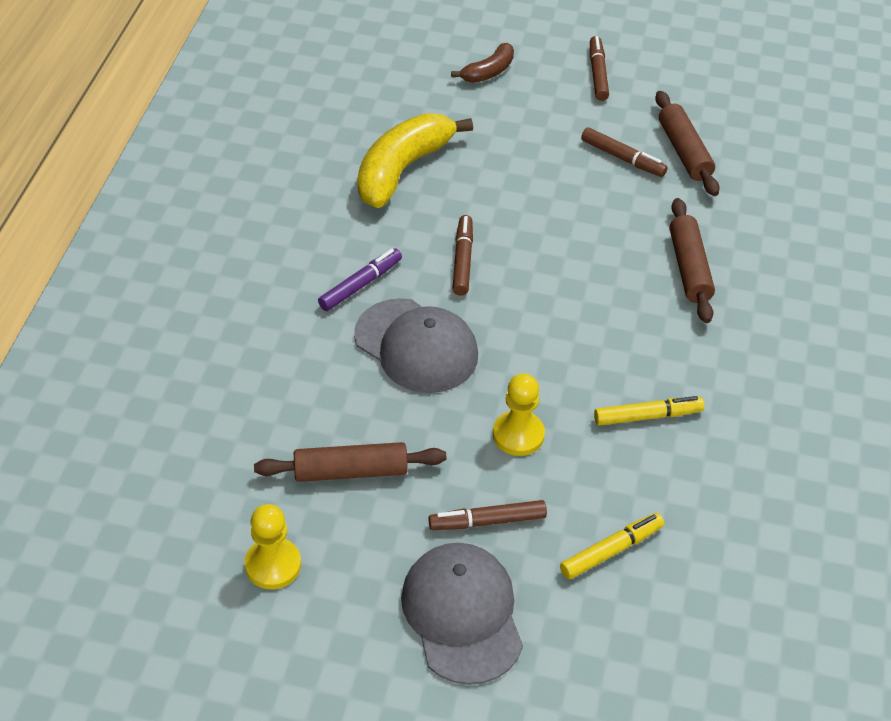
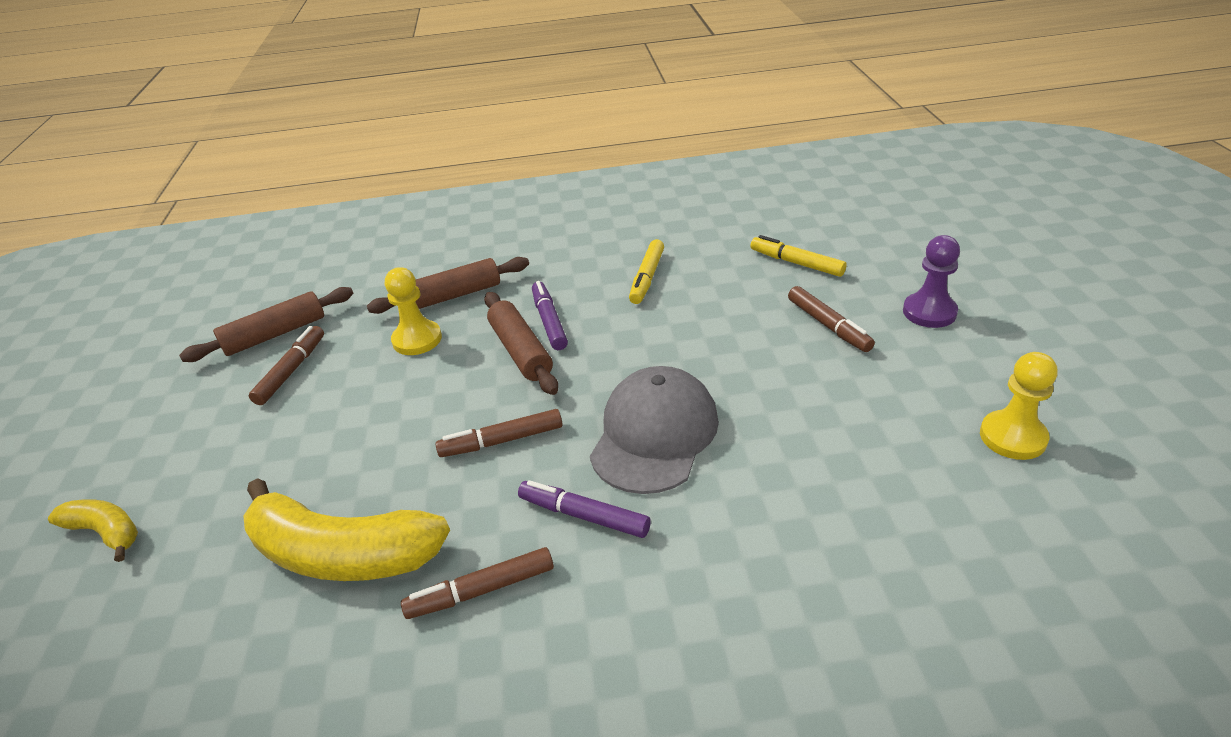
camera: 105 degrees left, 10 degrees down
(350, 471) = (855, 424): brown rolling pin -> brown rolling pin (521, 351)
(462, 614) = (929, 312): grey cap -> purple pawn
(488, 72) = (106, 532): brown banana -> yellow banana
(518, 435) = (720, 335): yellow pawn -> yellow pawn (417, 339)
(597, 74) = (123, 428): brown marker -> brown marker (481, 591)
(608, 324) = (549, 321): none -> purple marker
(647, 416) = (647, 278): yellow marker -> yellow marker turned 135 degrees counterclockwise

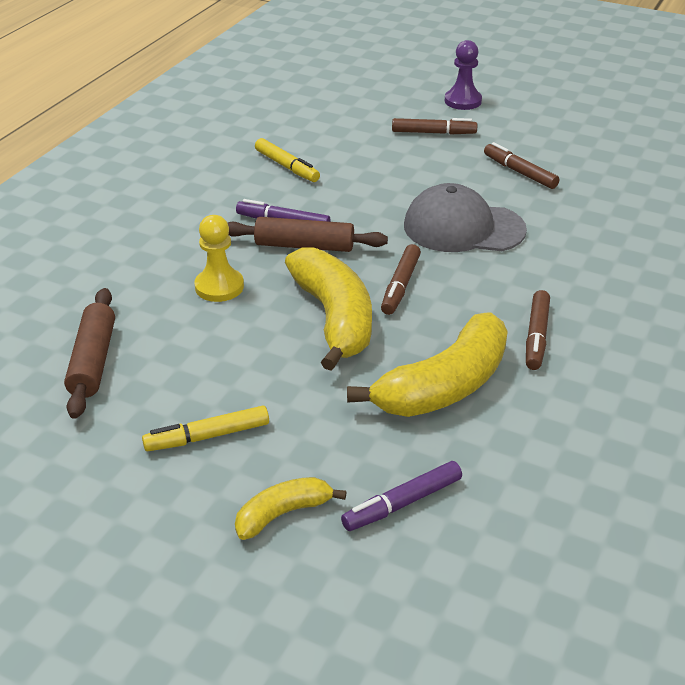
camera: 60 degrees left, 0 degrees up
(291, 371) = (171, 363): brown marker -> brown marker (519, 172)
(413, 425) = (334, 318): none -> yellow banana
(453, 296) = (179, 252): brown rolling pin -> none
(584, 516) = (509, 278): purple marker -> purple marker (402, 503)
(654, 434) = (463, 228): grey cap -> grey cap turned 45 degrees counterclockwise
(796, 263) = (353, 113): yellow marker -> yellow marker (207, 436)
(1012, 437) = (588, 131): yellow pawn -> none

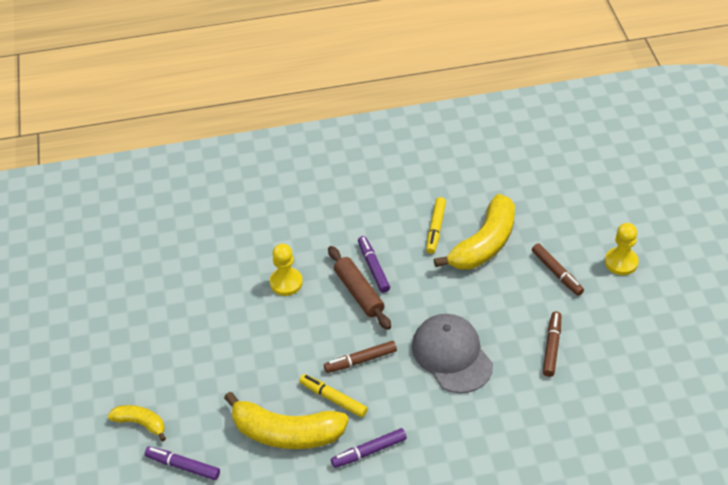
camera: 55 degrees right, 10 degrees up
(93, 361) = (184, 277): brown rolling pin -> none
(207, 436) = (168, 360): yellow marker -> yellow marker (333, 399)
(334, 318) = (303, 350): yellow banana -> yellow banana (484, 244)
(462, 101) = (621, 262): purple pawn -> yellow pawn
(536, 336) = (369, 451): brown marker -> purple marker

